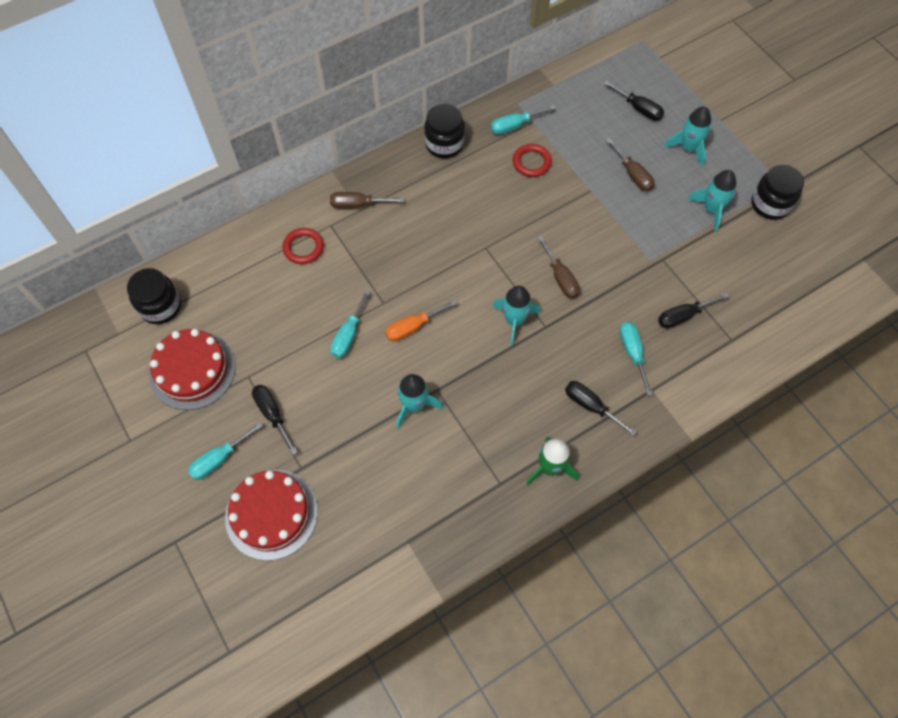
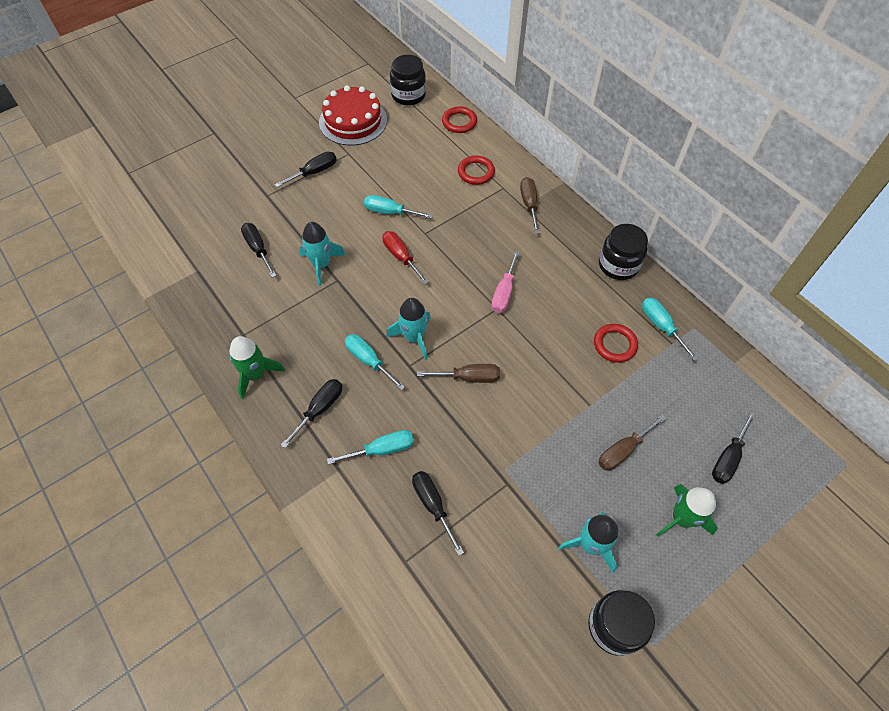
camera: 85 degrees right, 5 degrees down
(219, 459) = (277, 147): turquoise screwdriver -> turquoise screwdriver (368, 360)
(220, 257) = (459, 122): none -> red ring
(271, 514) = (229, 182): red cake -> none
(384, 474) = (258, 249): none -> black screwdriver
(413, 327) = (401, 257): orange screwdriver -> red screwdriver
(468, 240) = (504, 293): none -> pink screwdriver
(560, 278) = (469, 377): brown screwdriver -> brown screwdriver turned 150 degrees counterclockwise
(688, 148) = (681, 518): turquoise rocket -> green rocket

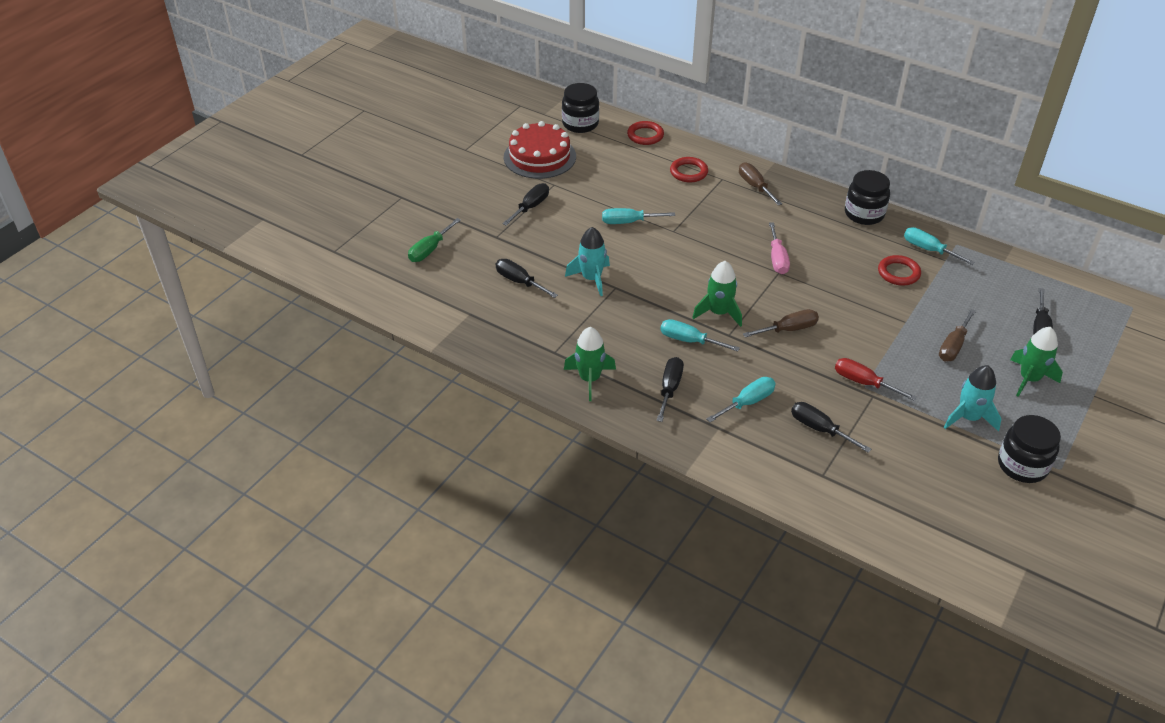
camera: 20 degrees left, 15 degrees down
(204, 193) = (430, 250): none -> green screwdriver
(401, 257) = (663, 254): red screwdriver -> red screwdriver (863, 382)
(414, 337) = (719, 313): turquoise rocket -> green rocket

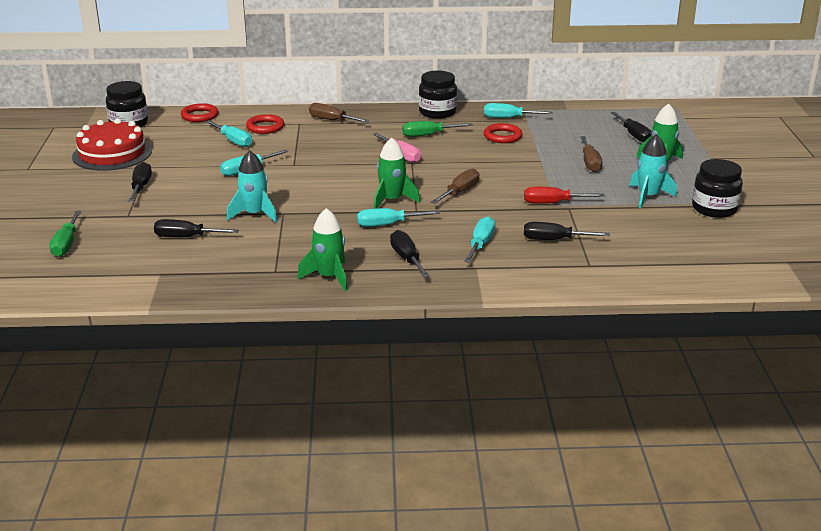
camera: 35 degrees left, 15 degrees down
(647, 180) = (233, 141): none -> turquoise screwdriver
(827, 242) = (428, 135): none -> green screwdriver

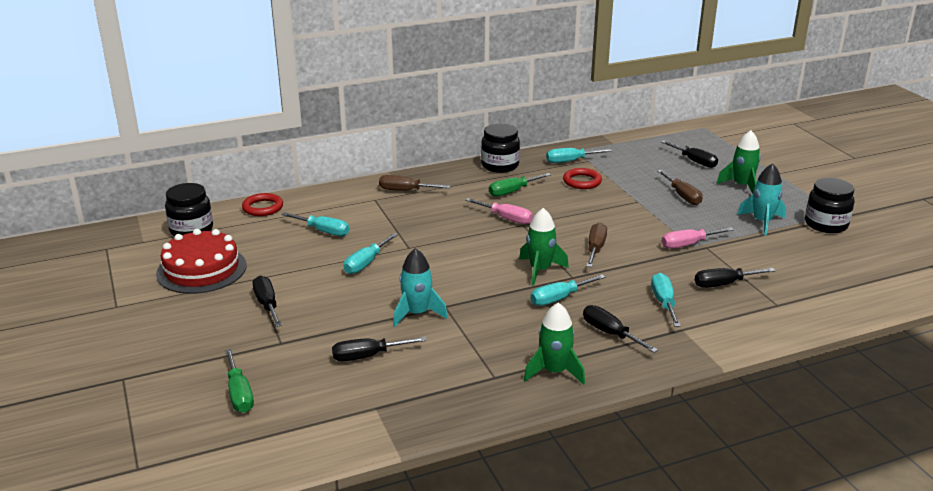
camera: 20 degrees left, 0 degrees up
(265, 127) = (343, 209): red ring -> none
(553, 203) = (688, 244): red screwdriver -> pink screwdriver

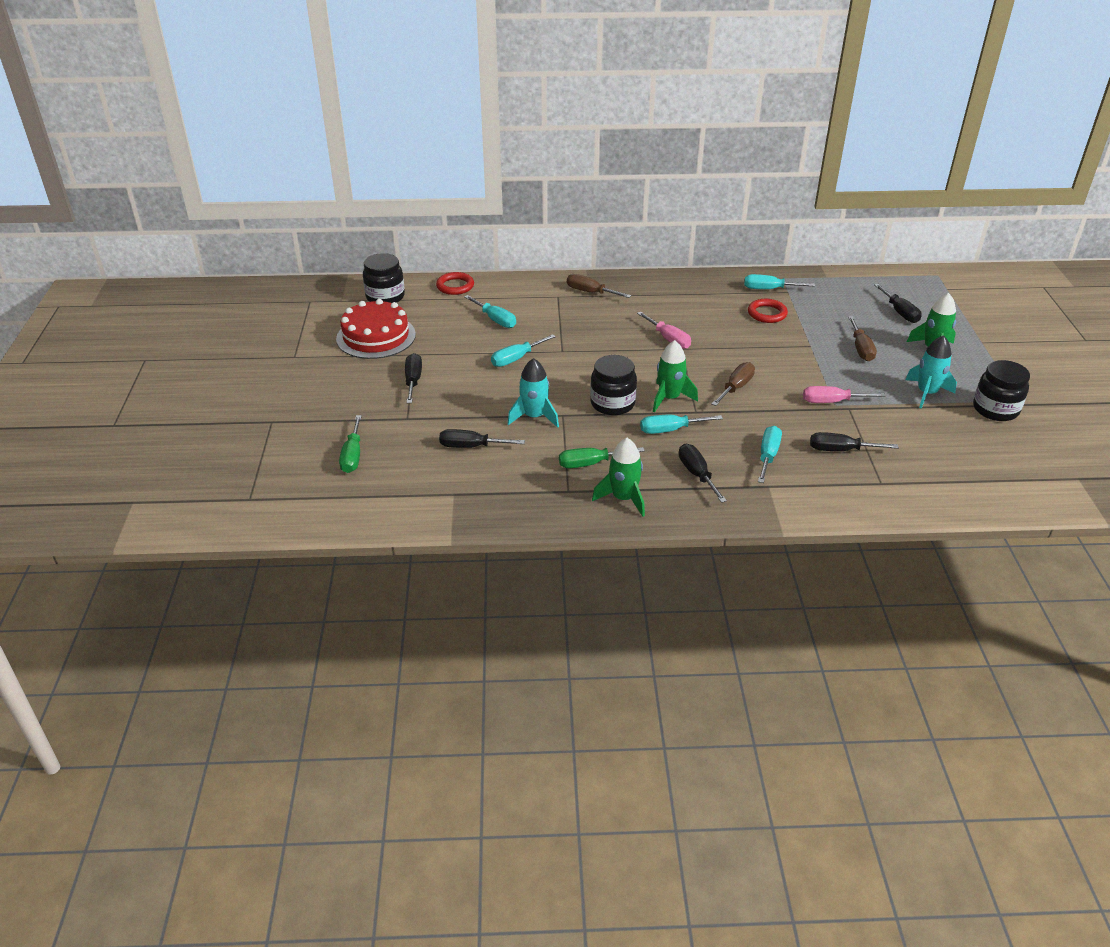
camera: 20 degrees right, 10 degrees up
(500, 165) = (695, 282): black jar -> black jar (612, 404)
(512, 191) = (691, 312): green screwdriver -> green screwdriver (590, 463)

